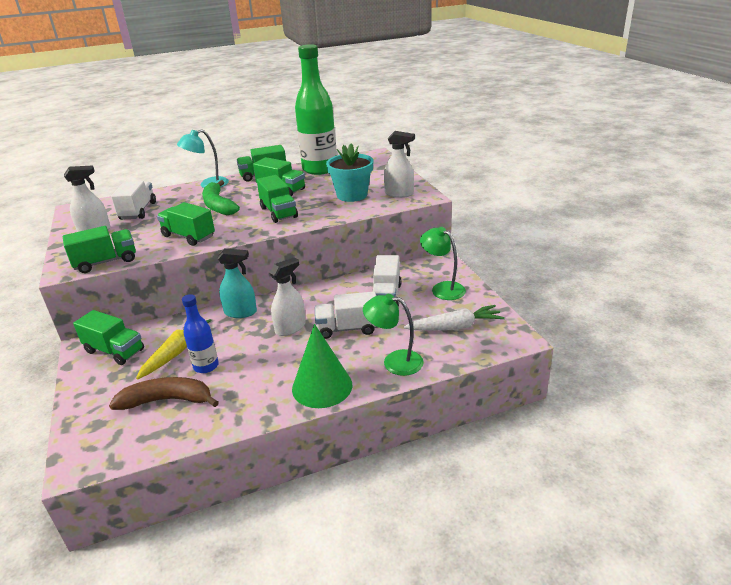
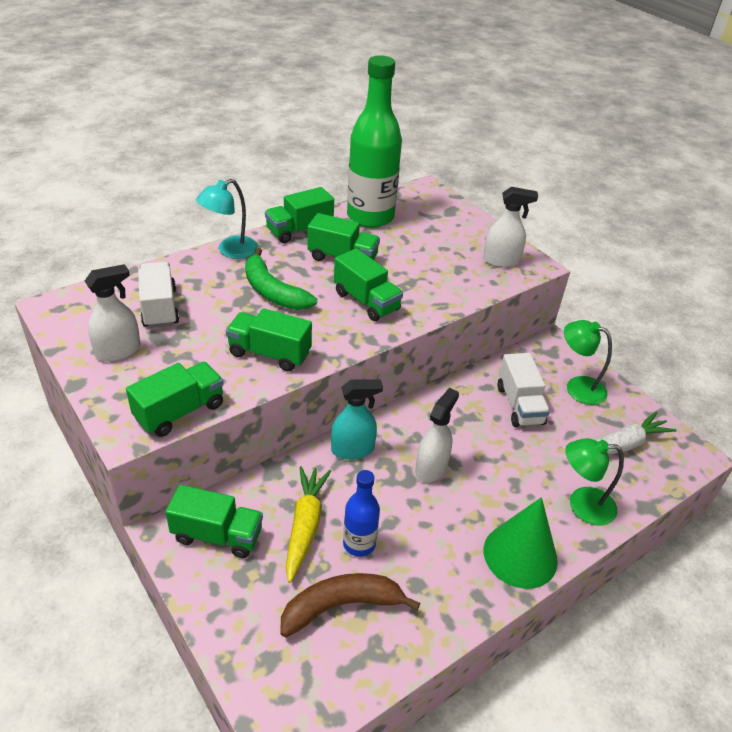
camera: 20 degrees left, 10 degrees up
(347, 328) = (501, 461): white truck -> none
(352, 195) = (443, 265): turquoise flower pot -> none

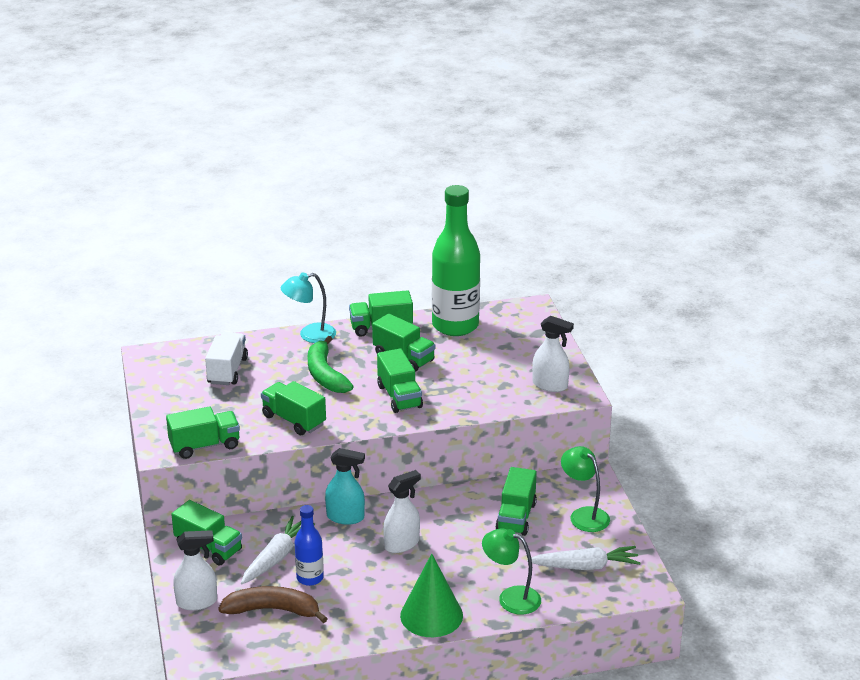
camera: 25 degrees right, 10 degrees down
(118, 351) = (181, 396): white spray bottle -> white spray bottle (197, 602)
(305, 525) = (276, 557): yellow carrot -> white carrot
(519, 405) = (516, 517): white truck -> green truck

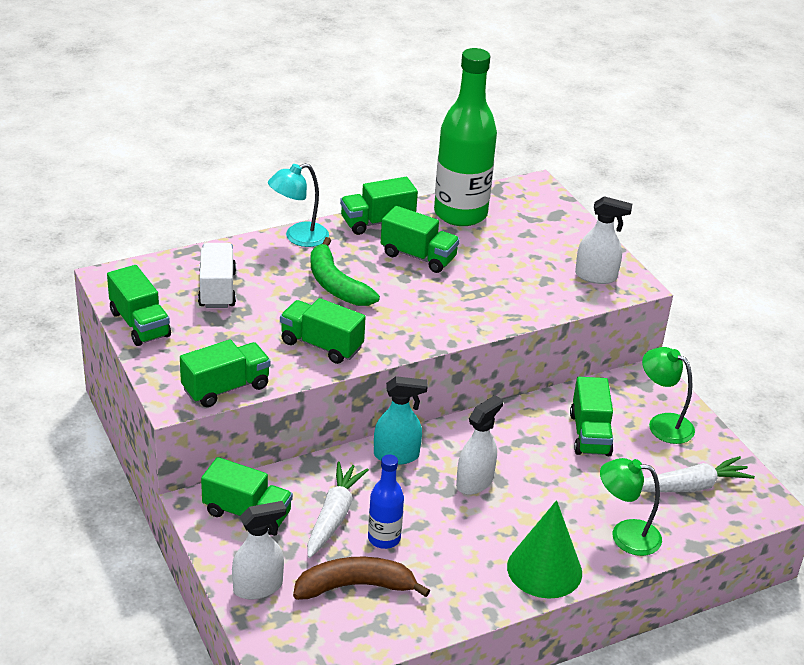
camera: 15 degrees left, 5 degrees up
(399, 396) = (433, 304): green truck -> green truck (139, 324)

